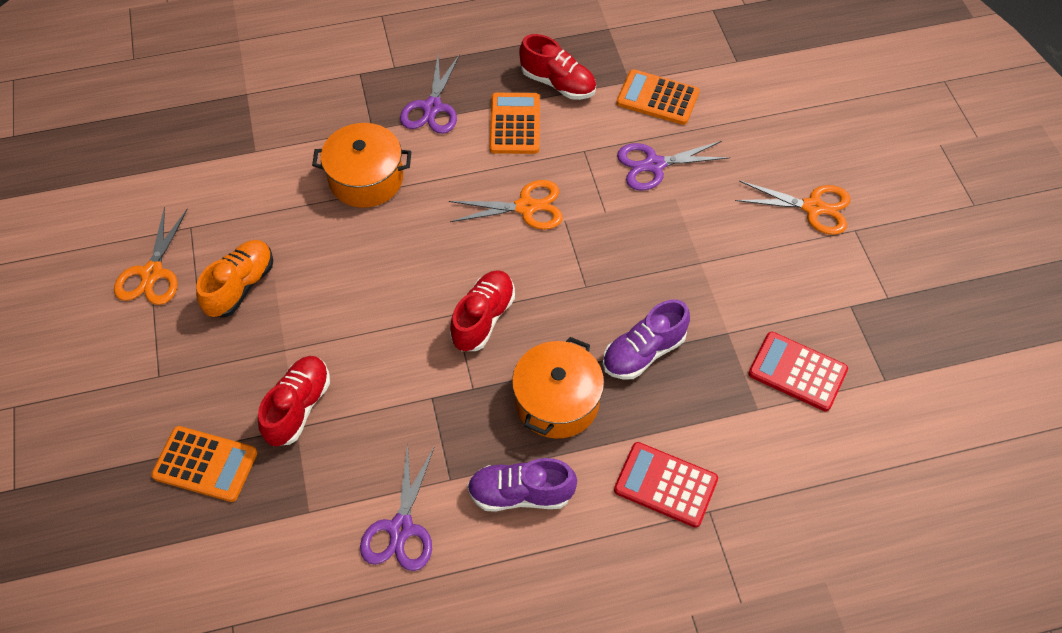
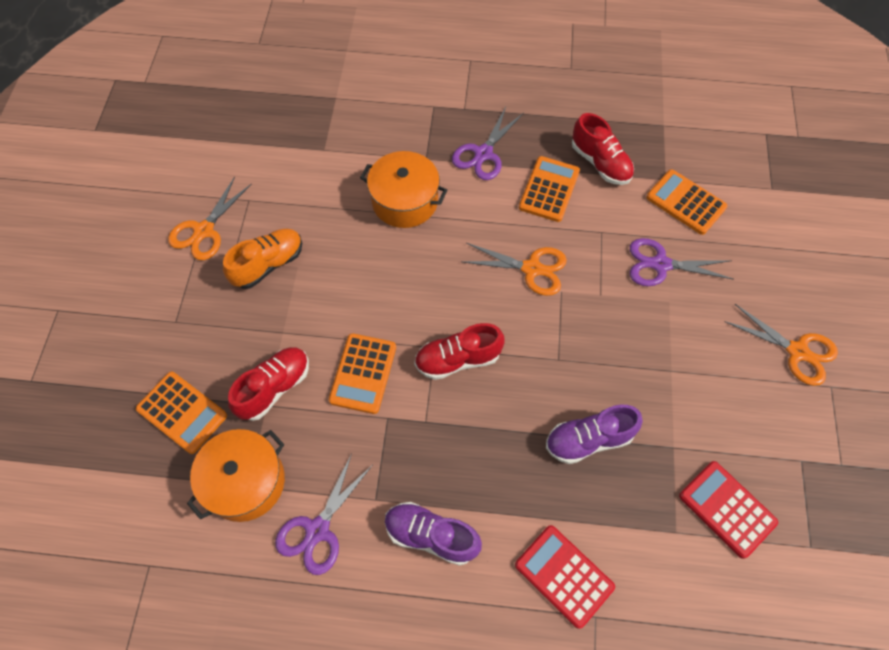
camera: 20 degrees right, 5 degrees up
(389, 363) = (363, 373): none -> orange calculator
(483, 318) = (457, 359): red shoe -> red shoe turned 150 degrees counterclockwise
(557, 401) = (494, 459): orange pot -> orange pot (245, 482)

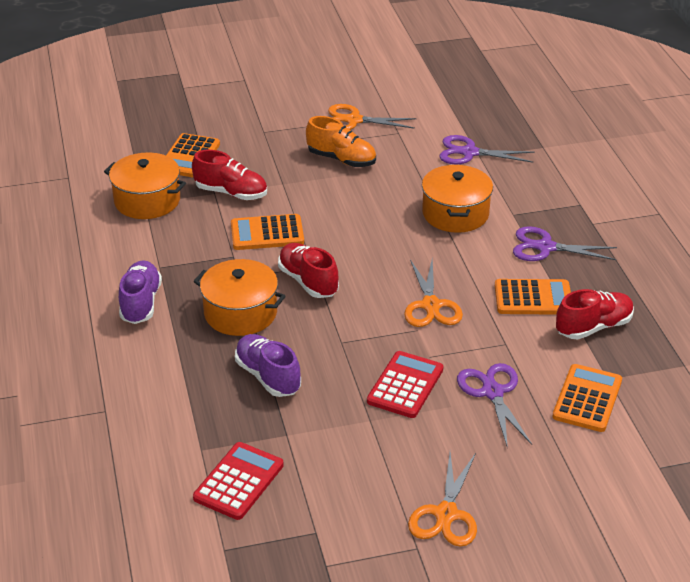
camera: 70 degrees right, 25 degrees down
(317, 530) = (123, 245): purple scissors -> purple scissors (469, 153)
(484, 437) = (240, 313): none -> orange pot
(564, 576) = (134, 385): red calculator -> red calculator (405, 385)
(600, 163) = (593, 327): red shoe -> red shoe turned 150 degrees counterclockwise

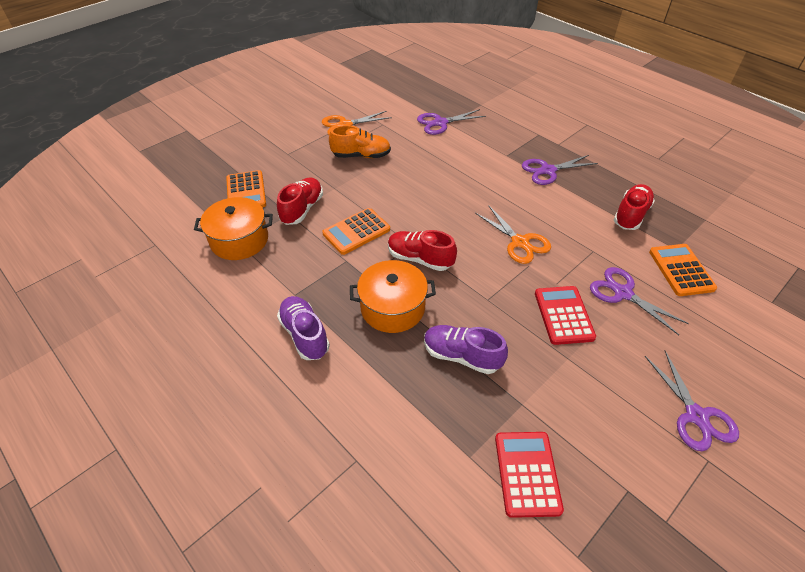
camera: 30 degrees left, 10 degrees up
(231, 193) = (302, 209): red shoe -> red shoe turned 60 degrees counterclockwise
(446, 514) = (696, 416): orange scissors -> purple scissors
(455, 213) = (471, 168): orange pot -> none
(533, 298) = (576, 209): orange calculator -> none

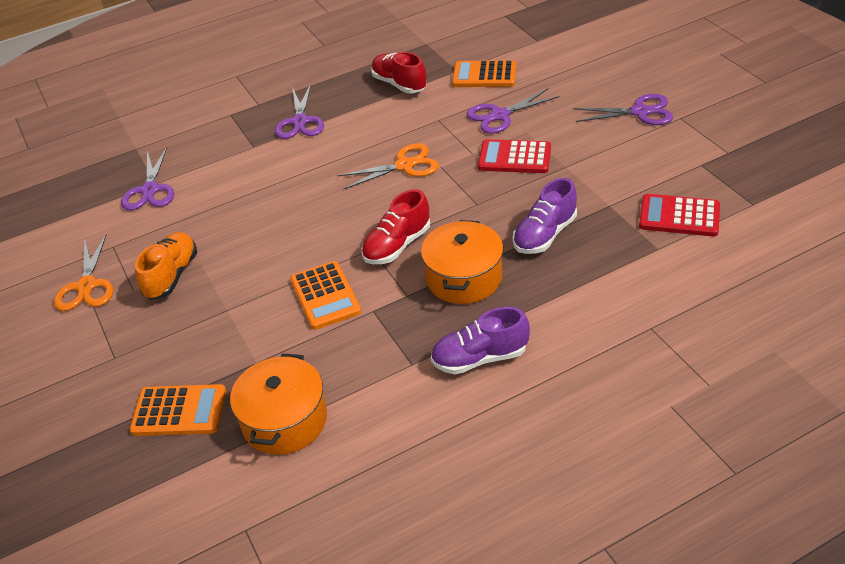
camera: 70 degrees left, 5 degrees down
(302, 209) = (253, 347): red shoe -> none

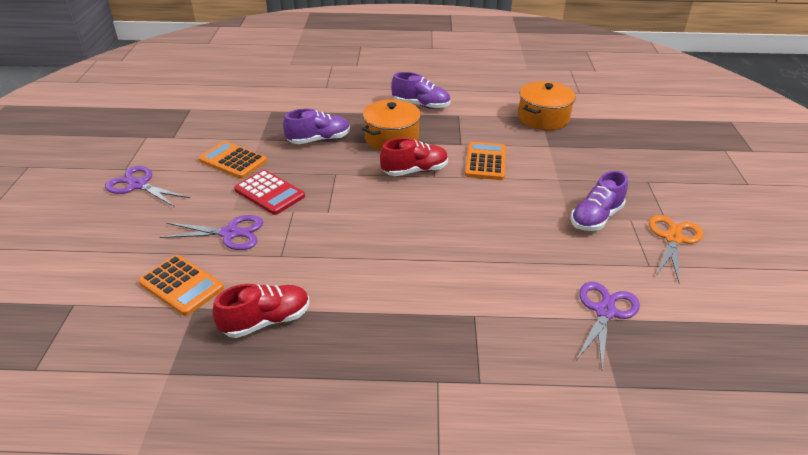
camera: 155 degrees left, 5 degrees down
(172, 276) = (596, 218): orange shoe -> purple shoe
(179, 411) = (605, 141): orange calculator -> orange calculator (233, 161)
(300, 122) = (406, 324): purple scissors -> none
(399, 84) = (266, 321): red shoe -> red shoe turned 105 degrees counterclockwise
(404, 165) = (354, 225): orange scissors -> none
(679, 216) = (235, 119): red calculator -> none

